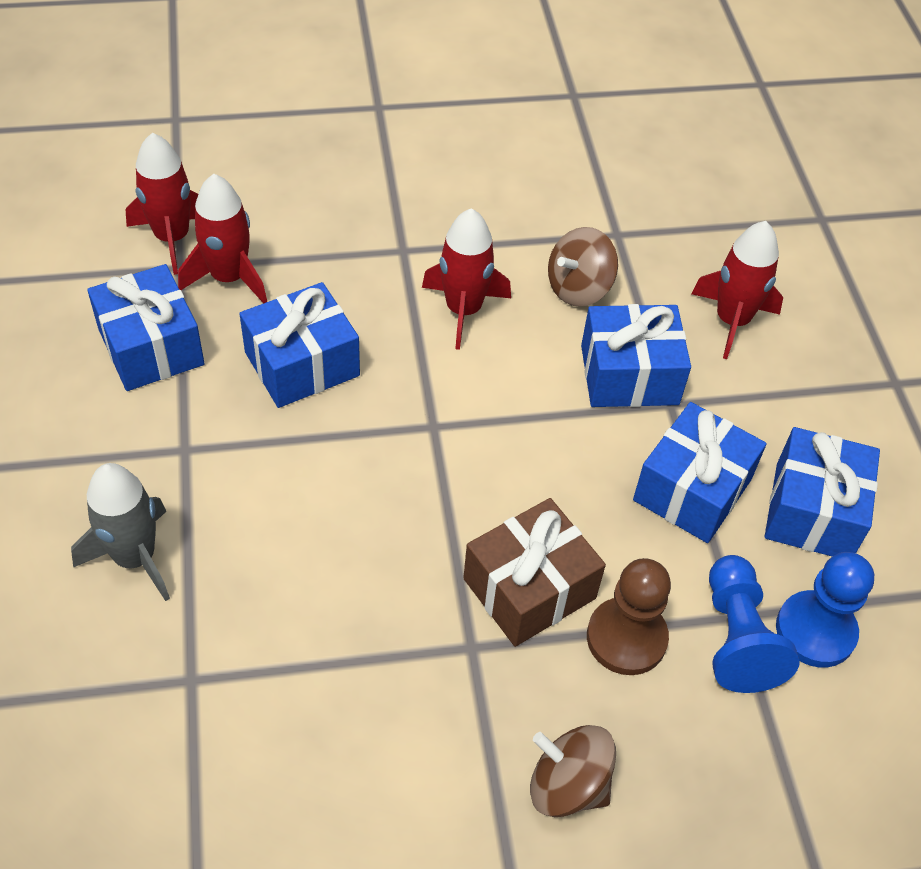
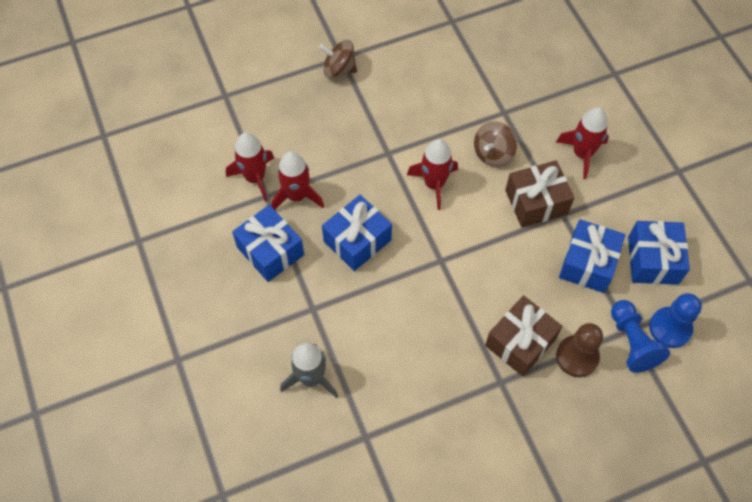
camera: 10 degrees left, 10 degrees up
(568, 785) = (570, 442): brown spinning top -> brown spinning top (339, 69)
(629, 375) = (536, 202): blue gift -> brown gift

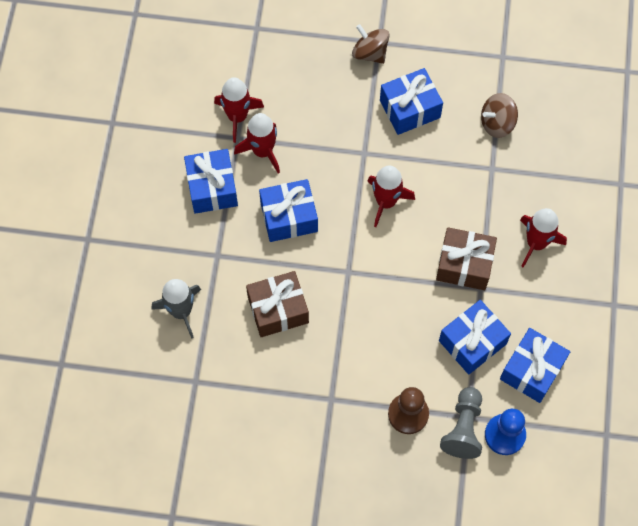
camera: 30 degrees right, 5 degrees up
(403, 98) = (410, 109): none -> blue gift
(493, 153) = (456, 201): brown spinning top -> brown spinning top (497, 123)
(520, 342) = (369, 376): brown gift -> brown gift (278, 309)
(632, 342) = (463, 428): blue pawn -> grey pawn

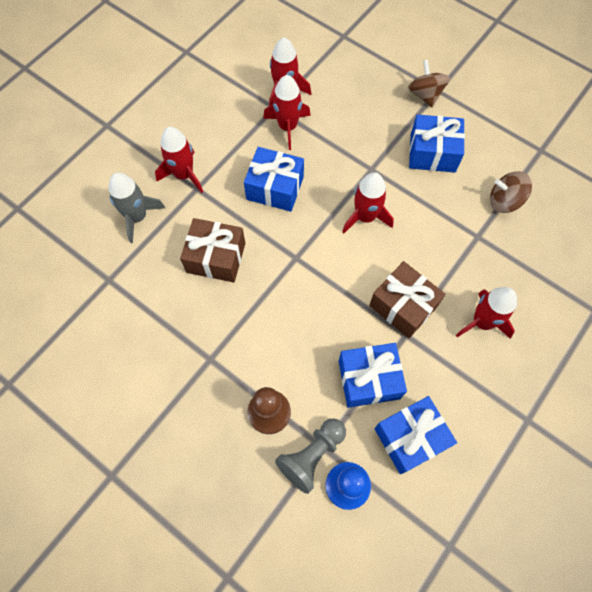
camera: 30 degrees right, 0 degrees up
(196, 248) = (184, 174): none -> red rocket
(212, 188) = (228, 135): blue gift -> none

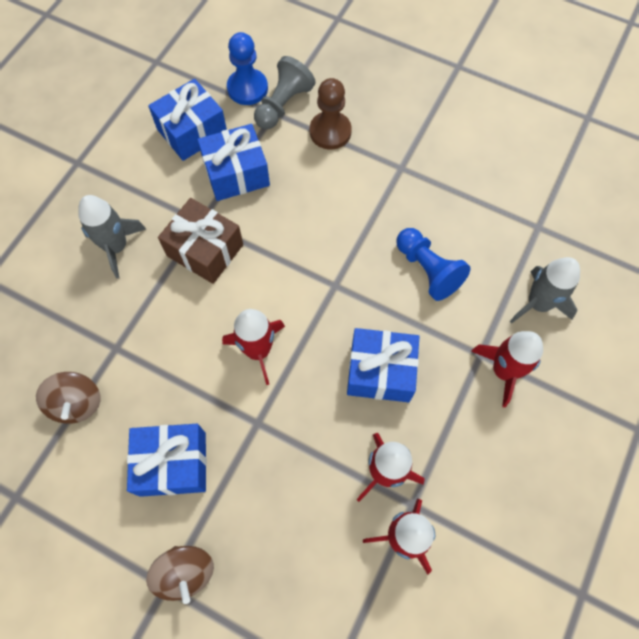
camera: 170 degrees right, 0 degrees up
(216, 257) = (427, 270): brown gift -> blue pawn
(482, 322) = (116, 247): red rocket -> grey rocket
(504, 201) = (77, 403): brown spinning top -> brown spinning top turned 75 degrees clockwise

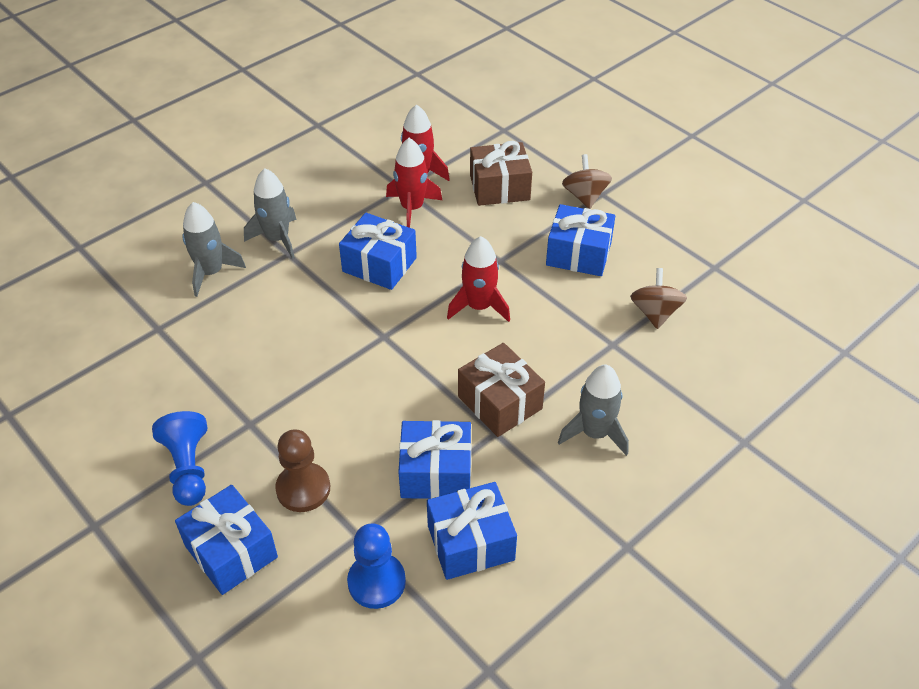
camera: 160 degrees left, 20 degrees down
(283, 105) = (342, 542): grey pawn -> none
(296, 550) = (499, 187): none -> brown gift
(355, 78) = (231, 551): none -> blue gift
(427, 270) = (289, 323): blue pawn -> blue pawn (188, 468)
(503, 371) = (277, 239): red rocket -> grey rocket

